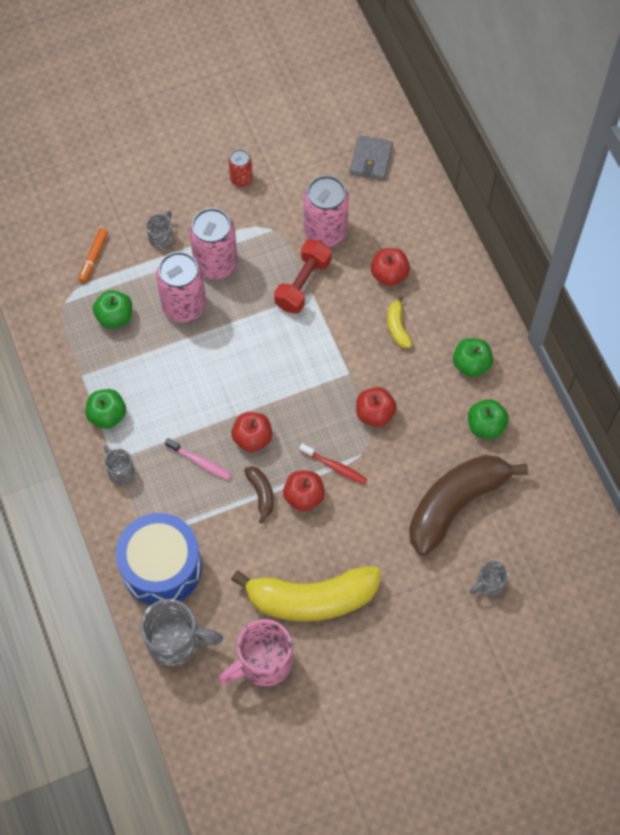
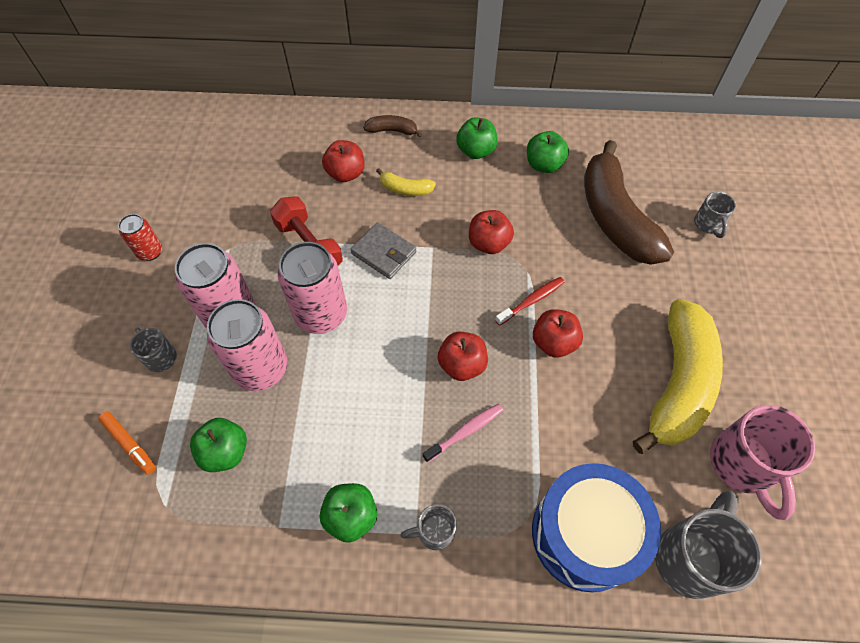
camera: 65 degrees left, 5 degrees down
(261, 494) = (533, 383): brown banana -> brown banana (392, 130)
(325, 232) = (265, 205): pink can -> pink can (321, 314)
(371, 159) = (215, 140): grey wallet -> grey wallet (384, 253)

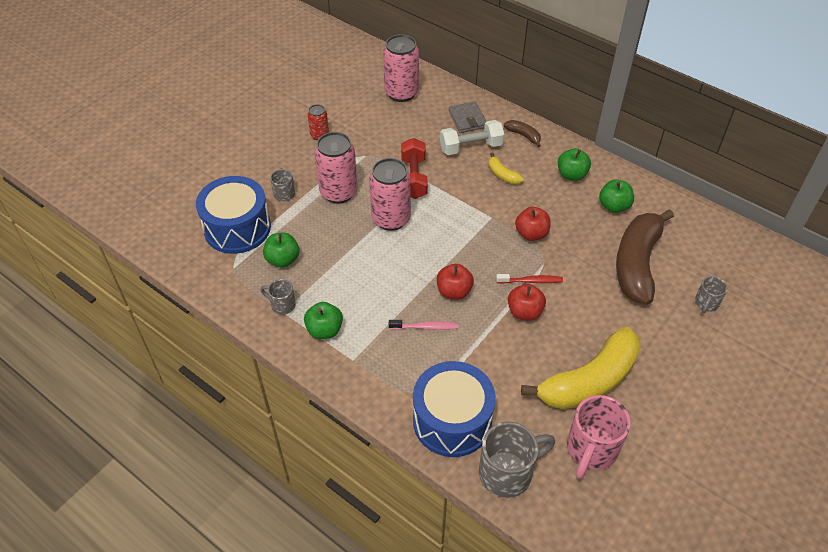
camera: 35 degrees right, 10 degrees down
(130, 444) = (237, 228): orange marker -> blue drum
(261, 368) = (334, 229): pink can -> pink can (401, 93)
(346, 173) = (471, 147): red apple -> white dumbbell
(384, 253) = (457, 205): grey wallet -> grey wallet (467, 119)
(434, 532) = (364, 365): grey mug -> grey mug (282, 305)

